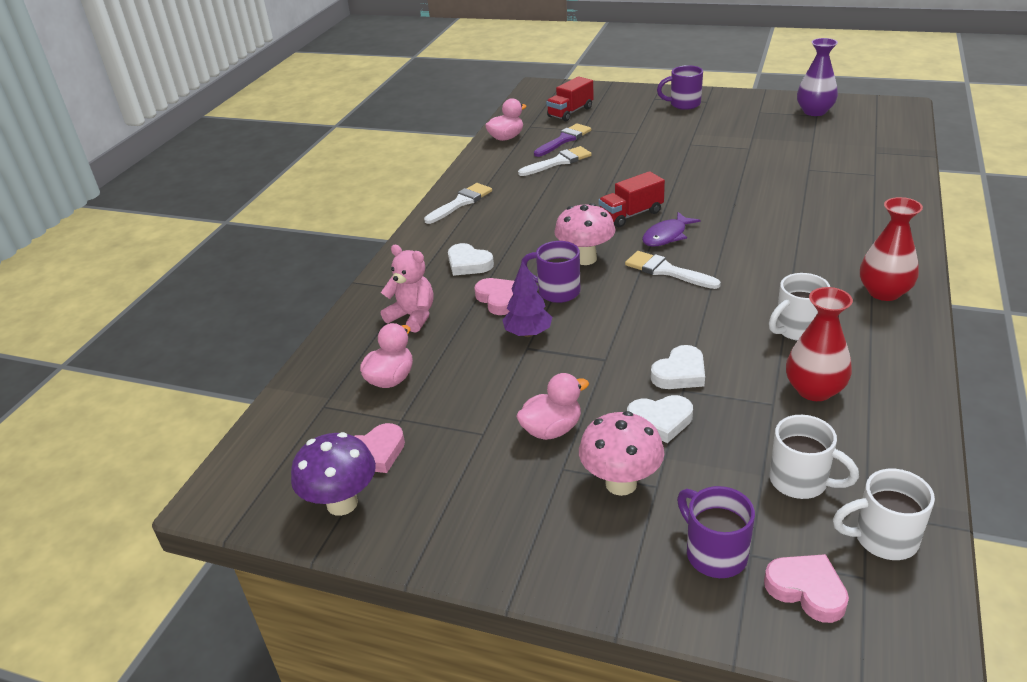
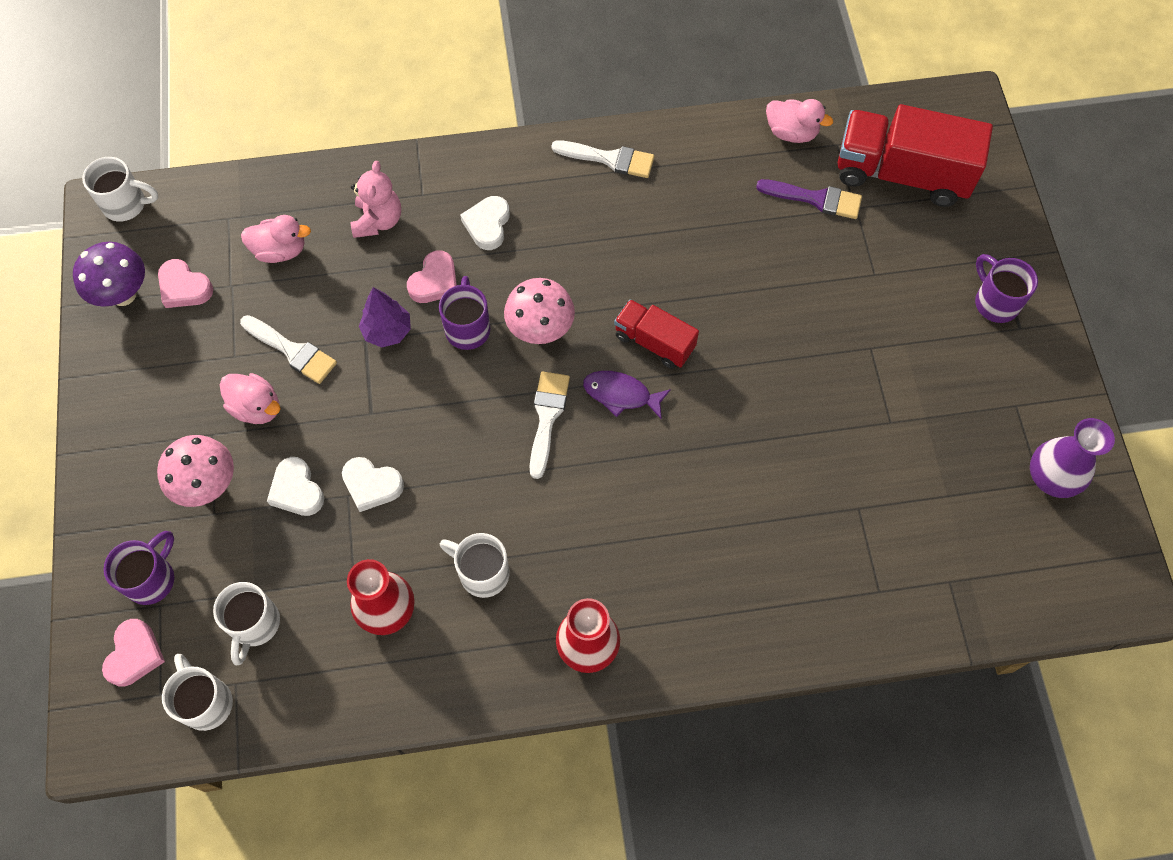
camera: 60 degrees right, 30 degrees up
(234, 478) = (126, 204): none -> white mug
(558, 162) = (752, 216): white brush -> white brush (292, 351)
(570, 112) = (901, 174): red truck -> red truck, size x1.80

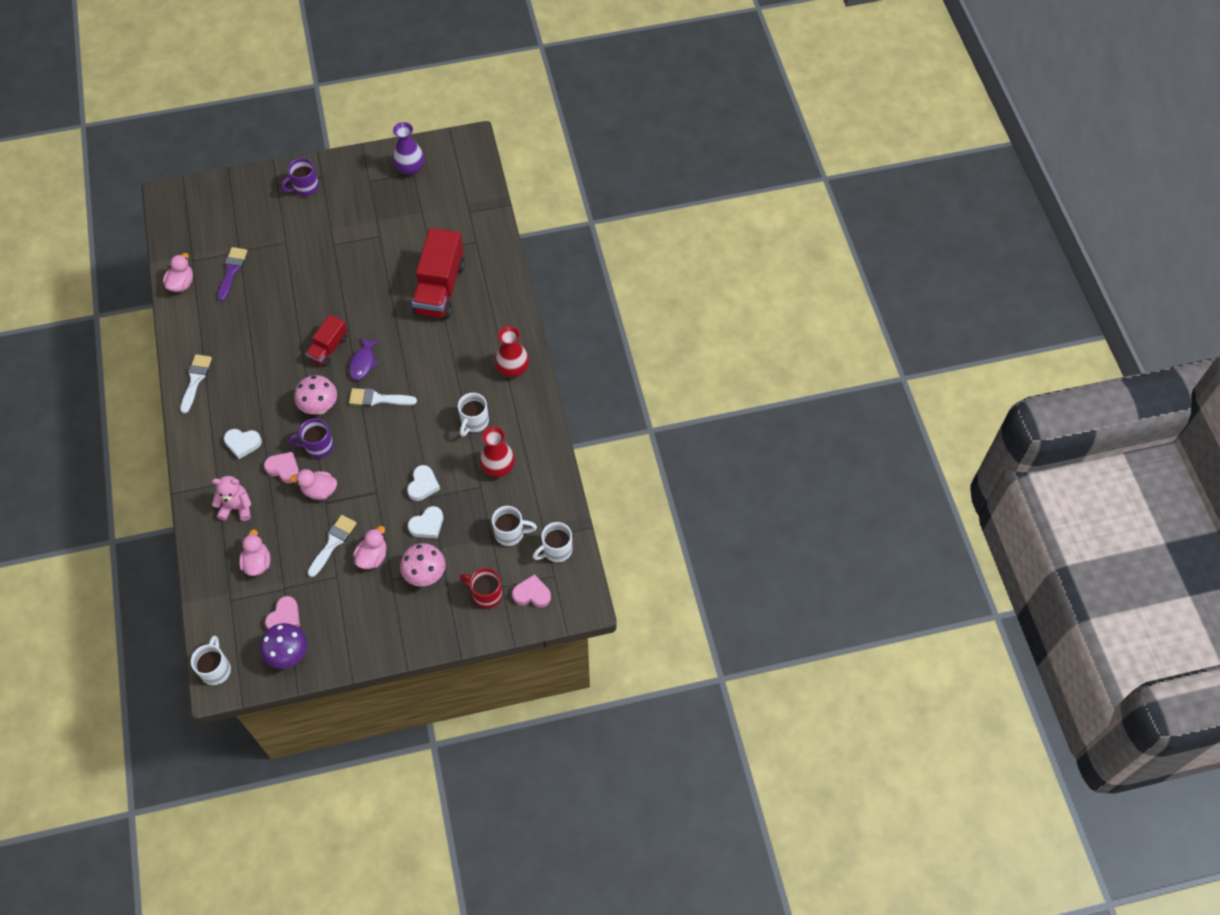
camera: 95 degrees left, 5 degrees down
(152, 579) = (486, 594): purple mug -> red mug
(387, 331) = (319, 490): purple tree -> pink duck
(901, 174) = (216, 229): red truck -> red truck (440, 288)

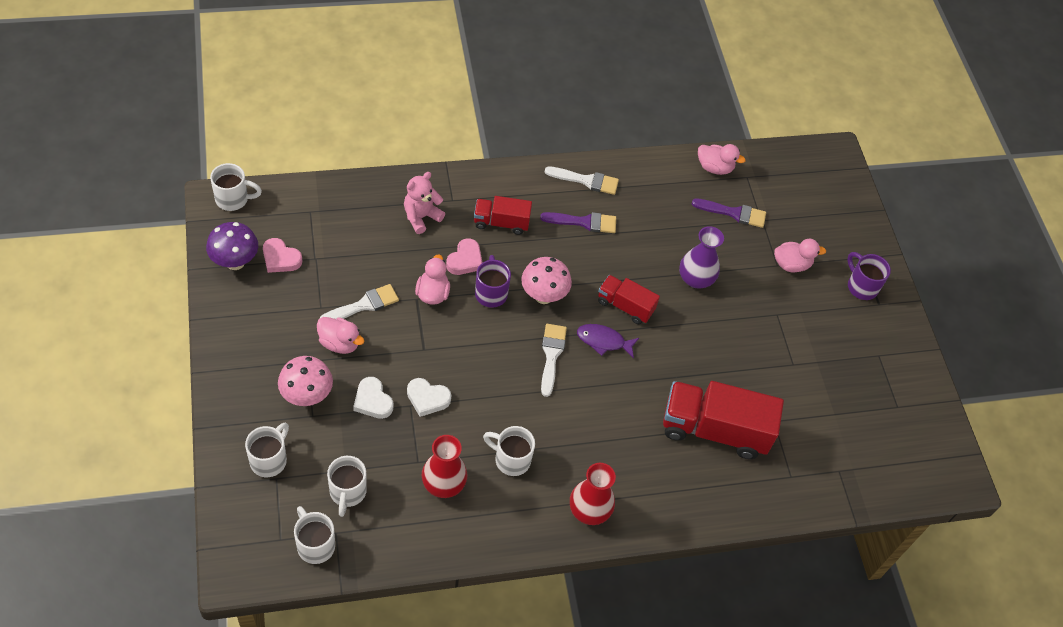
camera: 85 degrees right, 5 degrees down
(236, 507) = (421, 217): pink teddy bear -> pink teddy bear turned 135 degrees counterclockwise
(242, 380) = (584, 222): none -> purple brush
(243, 443) = (501, 223): white heart -> red truck
(257, 563) = (350, 235): pink duck -> pink duck (791, 264)
(333, 543) = (364, 305): white brush -> white brush turned 60 degrees counterclockwise
(410, 168) = (905, 403): purple vase -> purple vase (695, 279)
(486, 594) = (269, 460): red mug -> white mug
(532, 594) = (260, 512): pink heart -> none

